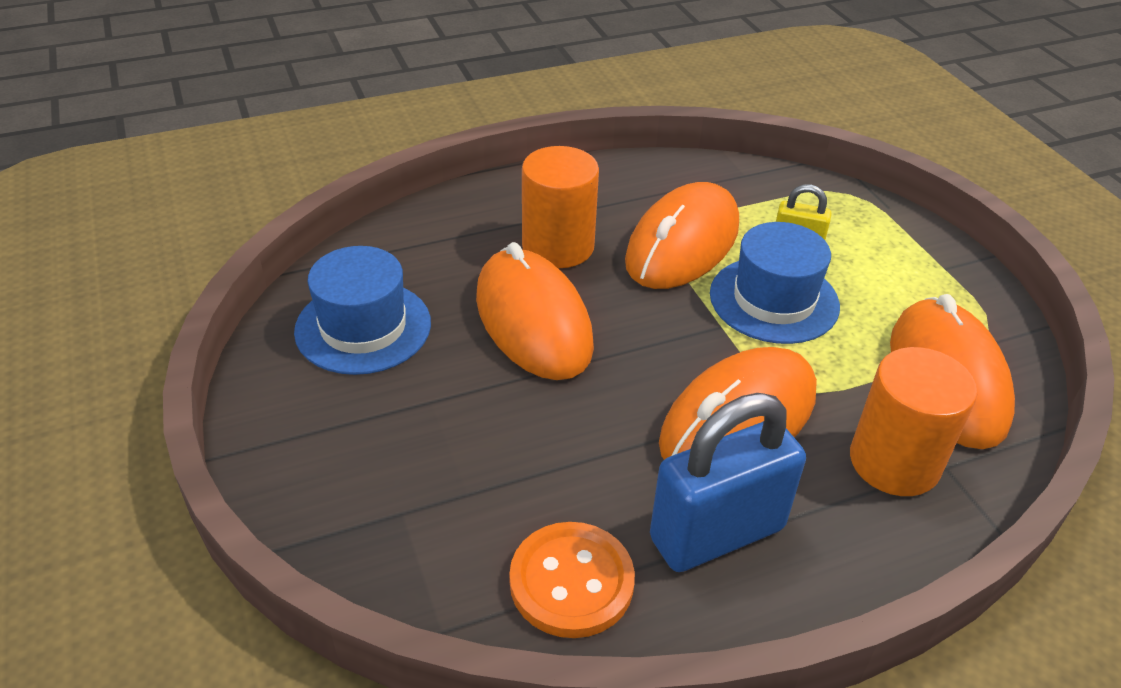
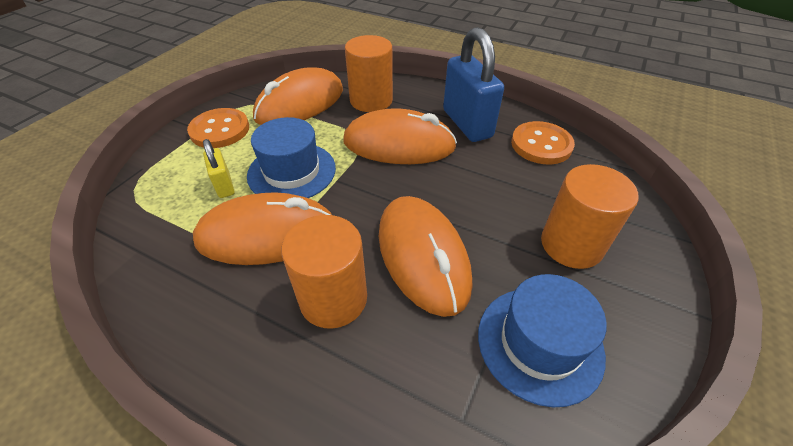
camera: 130 degrees left, 5 degrees up
(400, 438) = (571, 244): none -> orange cylinder
(533, 321) = (422, 256): orange mouse -> orange mouse turned 45 degrees counterclockwise
(716, 533) = (467, 124): blue padlock -> blue padlock turned 45 degrees clockwise
(929, 281) = (220, 130): none -> orange button

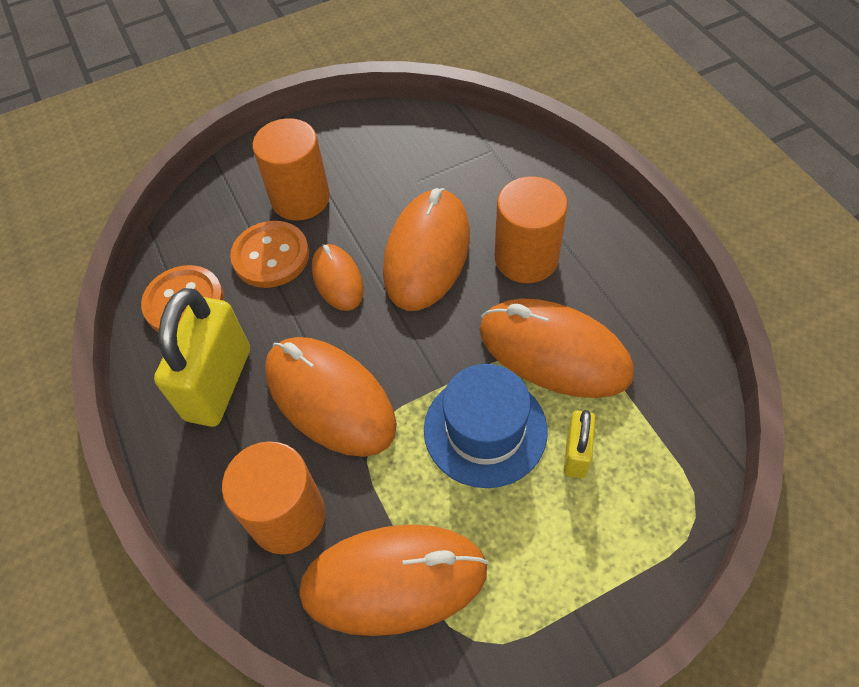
camera: 140 degrees left, 10 degrees up
(220, 130) = (546, 588): orange button -> orange button (271, 256)
(467, 124) = (218, 384): blue padlock -> yellow padlock
(468, 203) = (337, 279): none -> orange mouse
(539, 343) = (405, 158): blue hat -> none

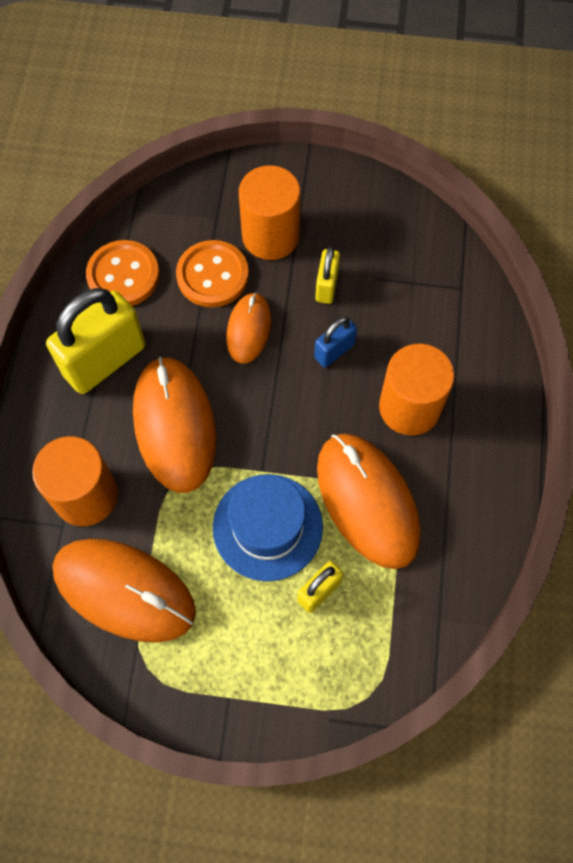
camera: 30 degrees right, 10 degrees up
(380, 209) = (326, 286): none -> yellow padlock
(427, 253) = (334, 351): orange mouse -> blue padlock

